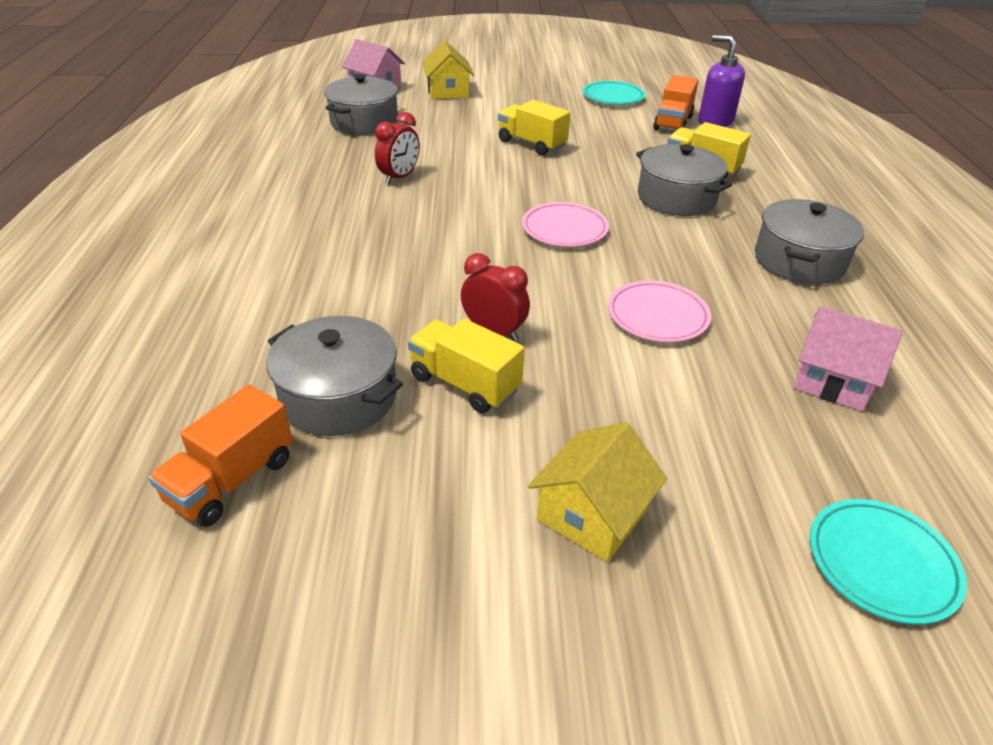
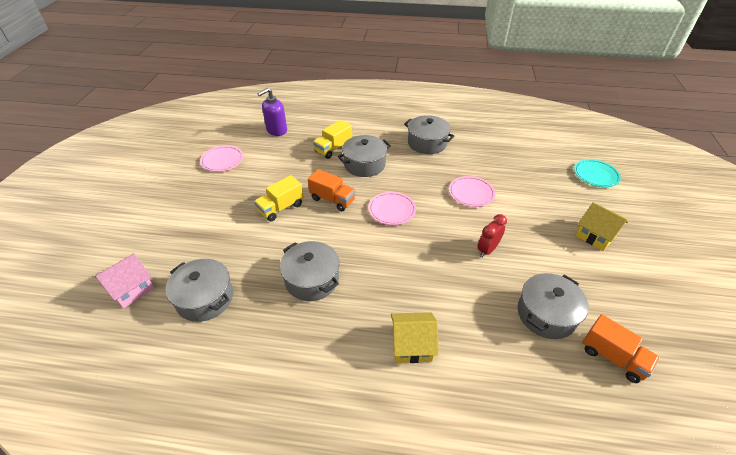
camera: 80 degrees left, 5 degrees up
(399, 177) = (312, 279): red clock -> grey pot
(448, 91) = (166, 241): yellow house -> yellow house (411, 345)
(465, 384) = (528, 264): yellow truck -> none
(613, 97) = (222, 160): turquoise plate -> pink plate
(673, 123) = (272, 145): orange truck -> orange truck (332, 199)
(832, 380) = (509, 158): pink house -> none

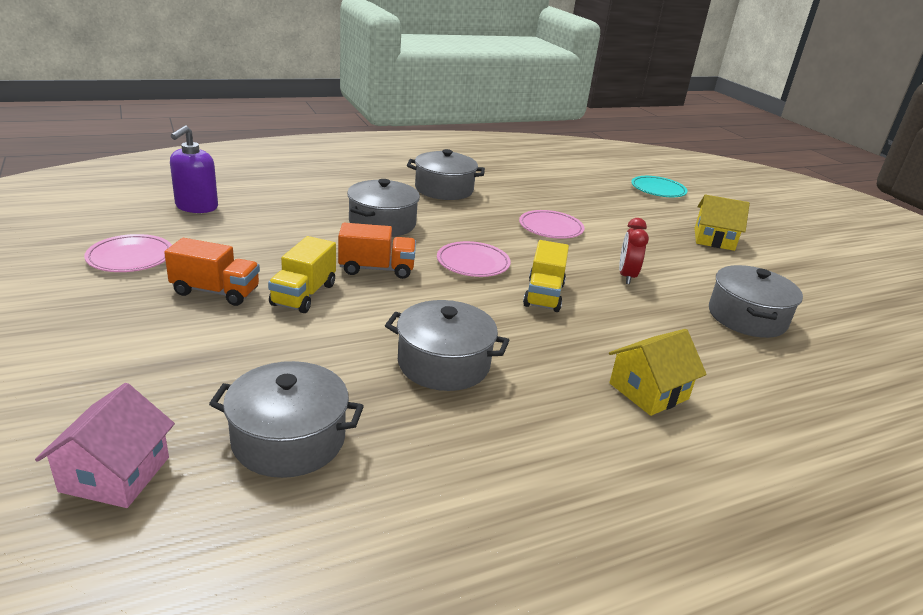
camera: 35 degrees left, 15 degrees down
(333, 148) = (316, 214): yellow truck -> yellow truck (543, 295)
(612, 357) = (840, 335): orange truck -> orange truck (215, 292)

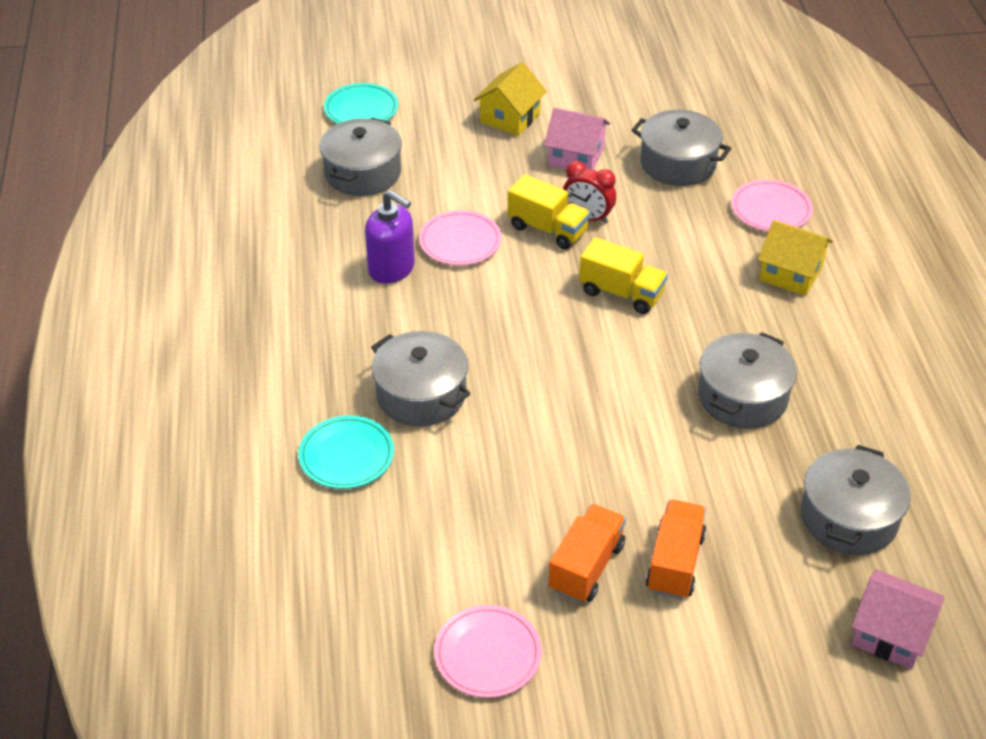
camera: 70 degrees left, 15 degrees up
(196, 207) = (331, 589): purple soap dispenser -> purple soap dispenser (392, 269)
(304, 294) = (601, 489): yellow truck -> yellow truck (547, 229)
(315, 204) = (346, 456): none -> turquoise plate
(376, 269) = (547, 418): orange truck -> orange truck (675, 563)
(444, 189) = (318, 313): grey pot -> grey pot (363, 173)
(473, 263) = (543, 332): pink plate -> pink plate (771, 210)
(648, 391) = (791, 273): yellow house -> yellow house turned 45 degrees counterclockwise
(698, 268) = (576, 156): none -> pink house

